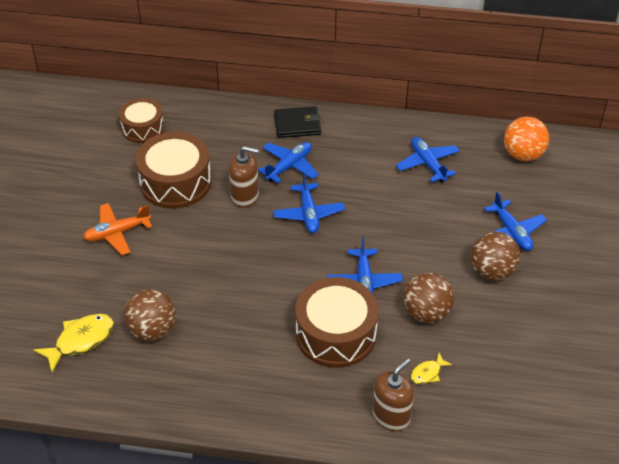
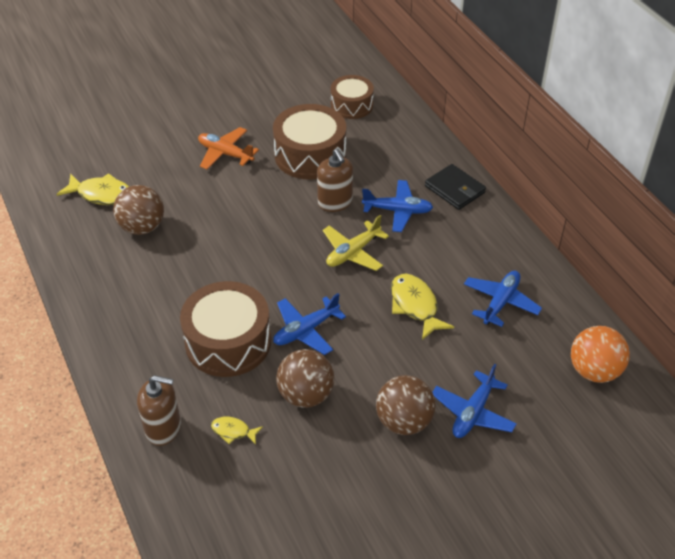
camera: 55 degrees right, 0 degrees up
(308, 214) = (353, 252): blue plane -> yellow plane
(392, 209) = (415, 306): none -> yellow fish

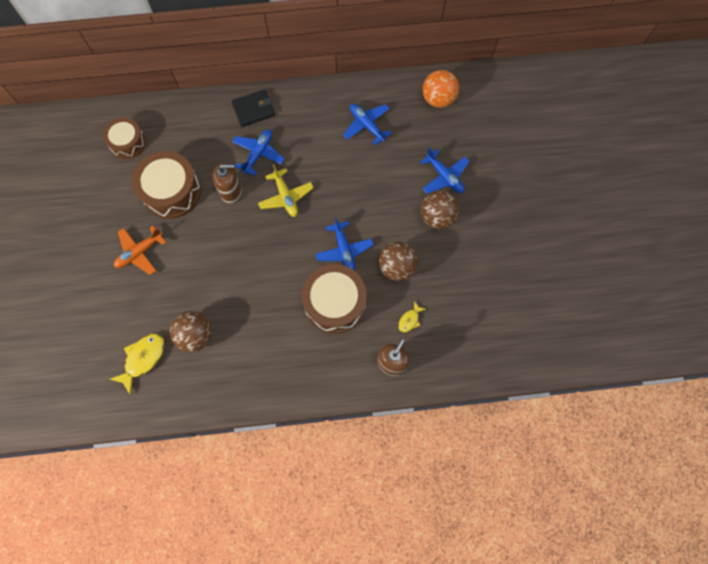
camera: 70 degrees left, 25 degrees up
(415, 306) = (349, 176): yellow fish -> none

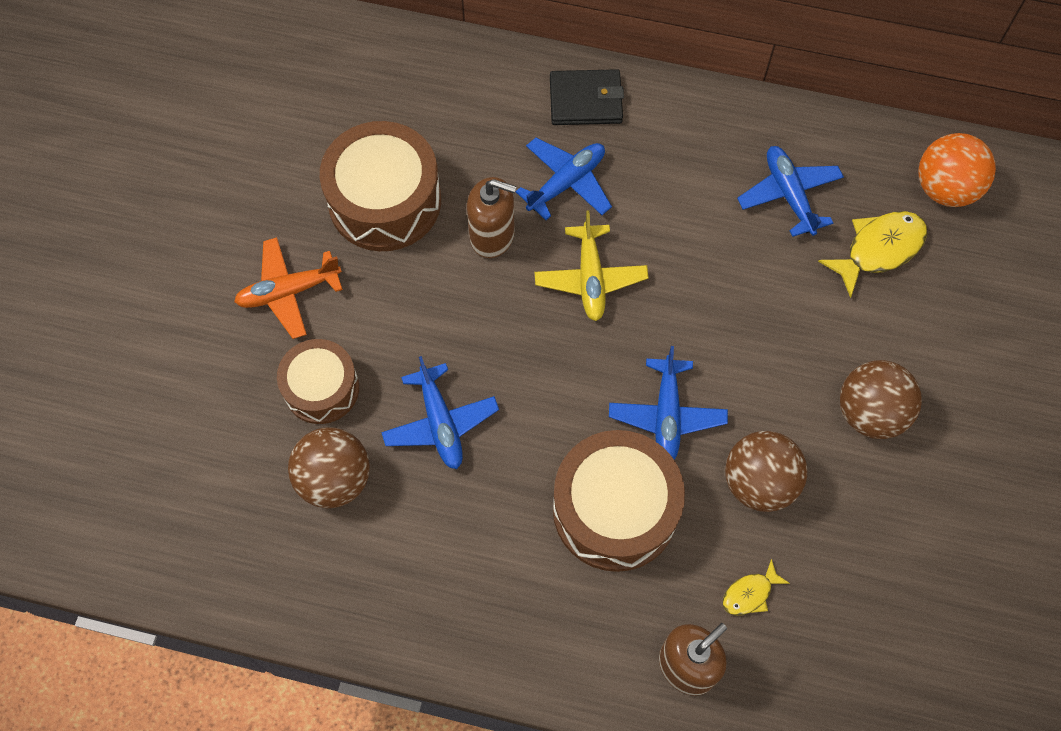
camera: 20 degrees right, 5 degrees down
(128, 143) = (338, 89): brown drum -> brown drum (321, 388)
(143, 359) = (225, 489): yellow fish -> yellow fish (878, 249)
(444, 176) = (909, 339): blue plane -> blue plane (440, 423)

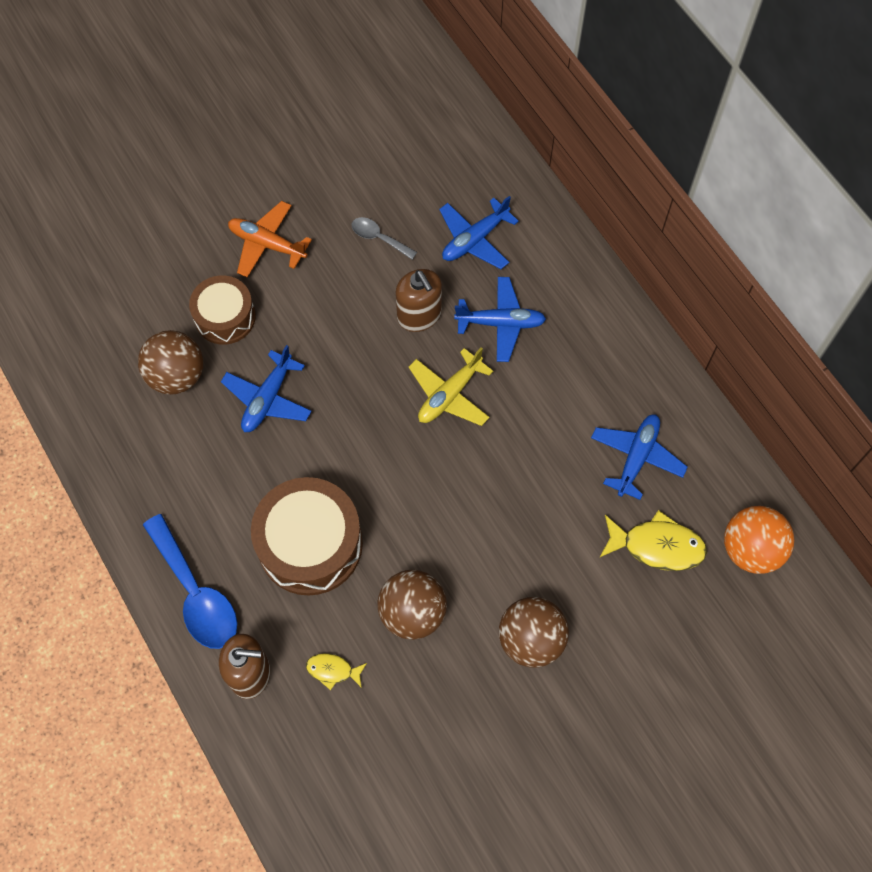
camera: 45 degrees right, 0 degrees up
(385, 201) = (379, 238): brown drum -> grey spoon
(564, 647) = (195, 592): none -> blue spoon
(585, 100) = (571, 282): black wallet -> none
(667, 415) = (403, 519): blue plane -> blue plane (475, 239)

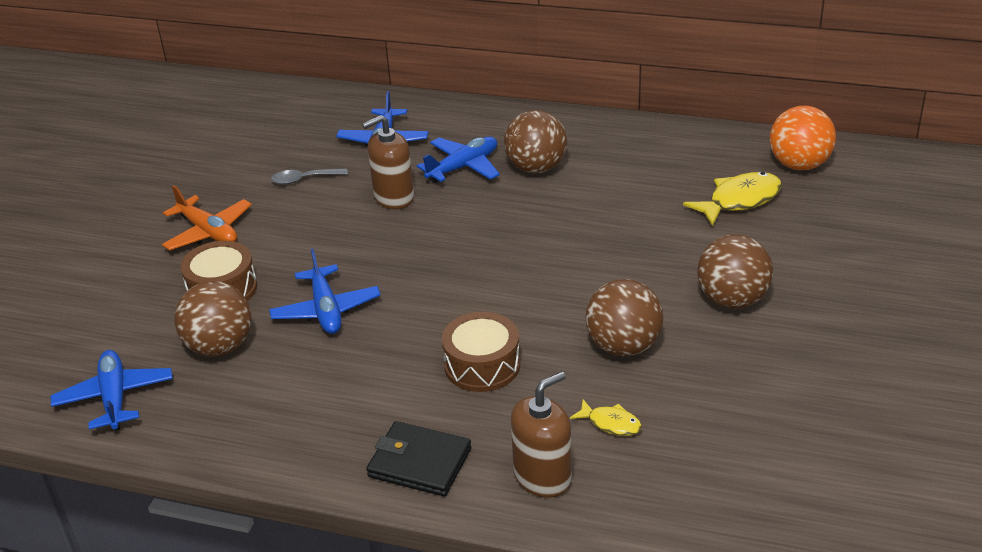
camera: 40 degrees left, 30 degrees down
(195, 592) = (420, 462): blue spoon -> black wallet
(267, 244) = (208, 232): orange plane -> orange plane turned 120 degrees counterclockwise
(310, 544) = (482, 365): brown drum -> brown drum, size x0.63
(333, 670) = (610, 423): yellow fish -> yellow fish turned 120 degrees counterclockwise
(419, 315) = (394, 197): brown soap dispenser -> brown soap dispenser turned 135 degrees clockwise
(449, 395) = (477, 221): yellow plane -> none
(551, 372) = (536, 168): none -> brown ball
(636, 457) = (658, 171): blue plane -> blue plane (115, 397)

